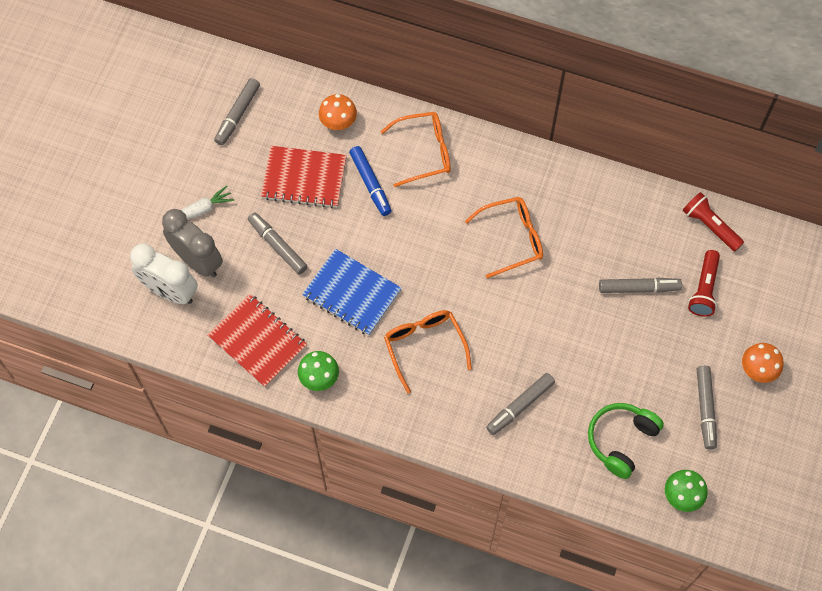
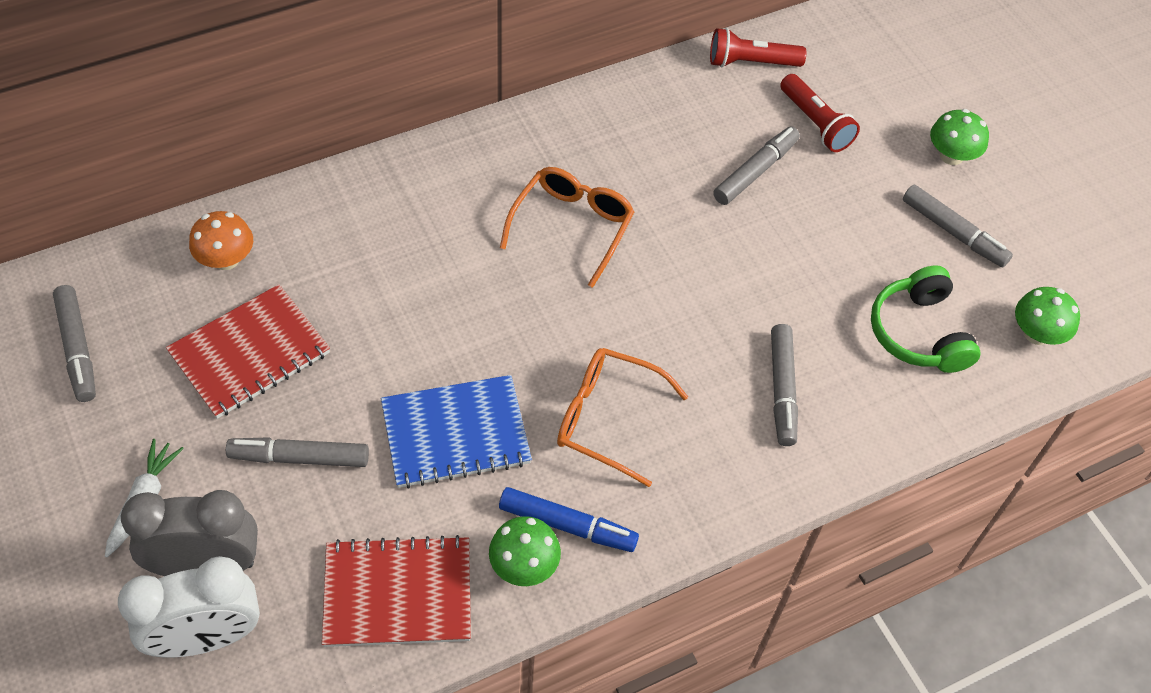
camera: 50 degrees left, 10 degrees down
(370, 184) = (342, 295): blue marker -> blue marker (567, 525)
(424, 152) = (370, 214): orange glasses -> none
(758, 369) = (951, 155): orange mushroom -> green mushroom

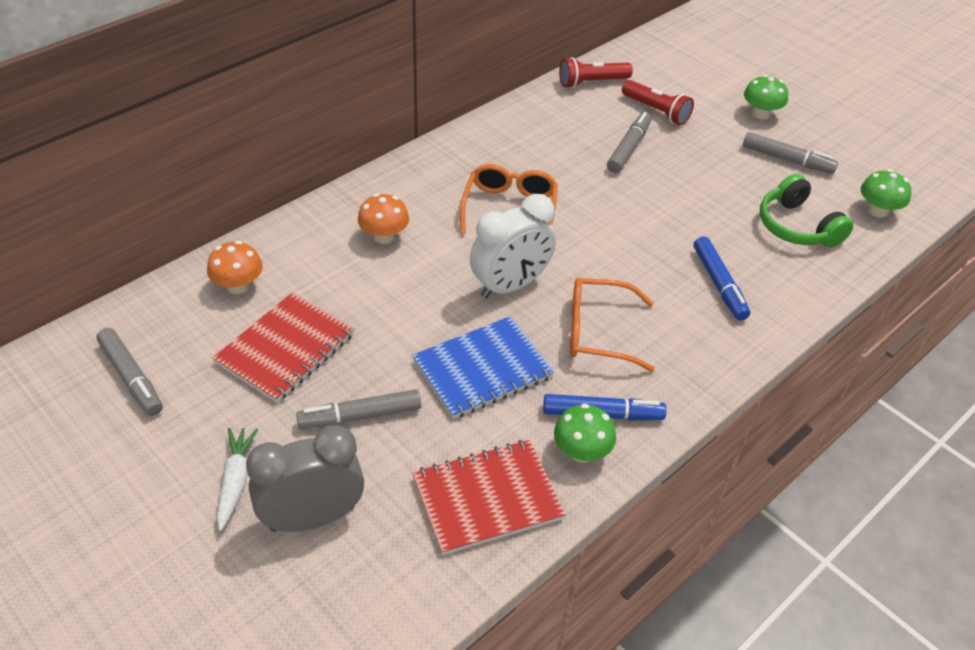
camera: 15 degrees left, 10 degrees down
(206, 638) = (335, 575): white clock -> white clock (510, 286)
(411, 231) = (384, 236): none -> orange mushroom
(782, 390) = (719, 284): grey marker -> blue marker

